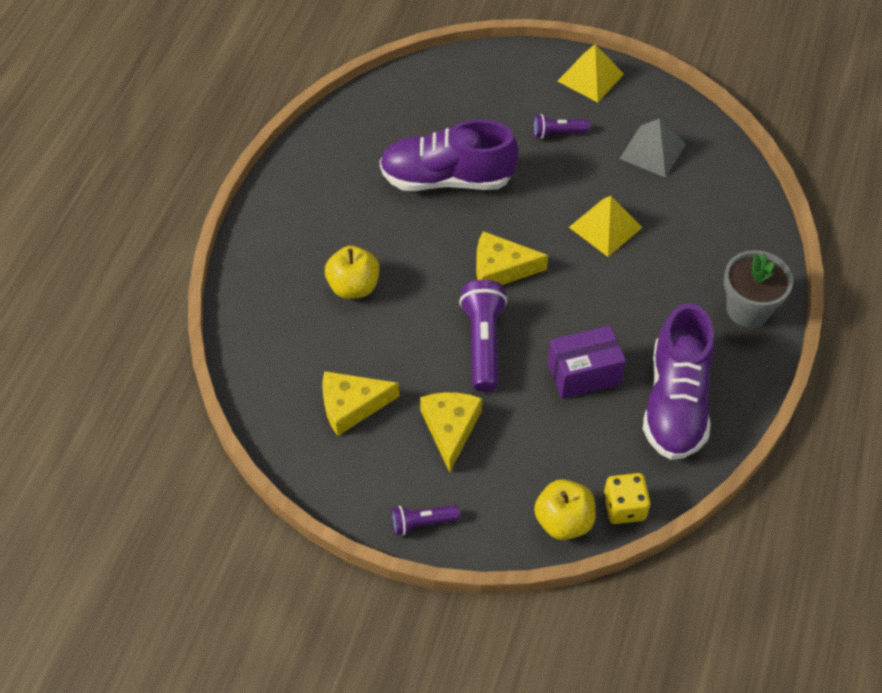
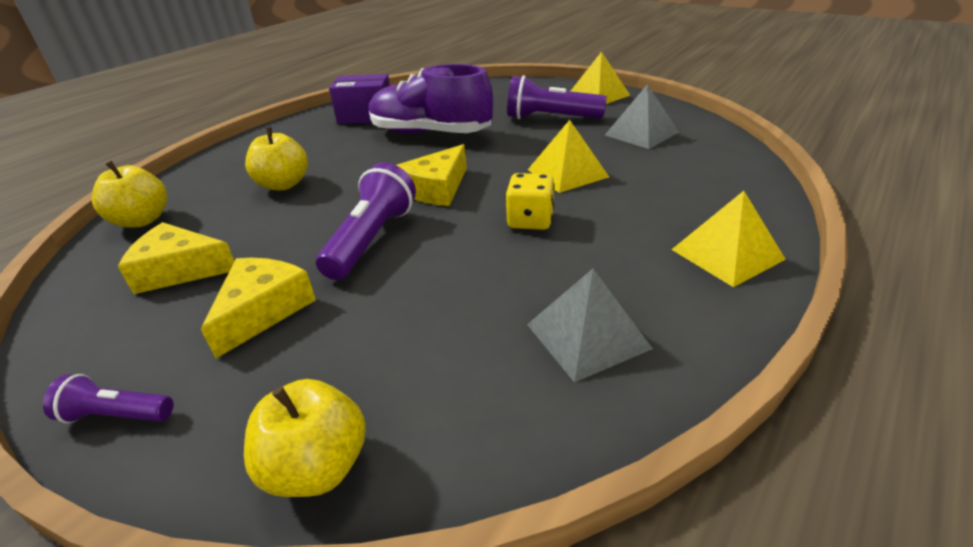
camera: 20 degrees right, 20 degrees down
(260, 358) = (142, 220): none -> yellow apple
(501, 268) = (436, 188): yellow cheese -> yellow cheese turned 75 degrees counterclockwise
(557, 133) = (551, 118): purple flashlight -> purple flashlight, size x1.79
(584, 374) = (472, 284): purple box -> purple box (366, 116)
(624, 507) = (432, 470): yellow dice -> yellow dice (530, 220)
(675, 402) = (588, 336): purple shoe -> grey pyramid
(748, 309) = (727, 254): grey flower pot -> yellow pyramid

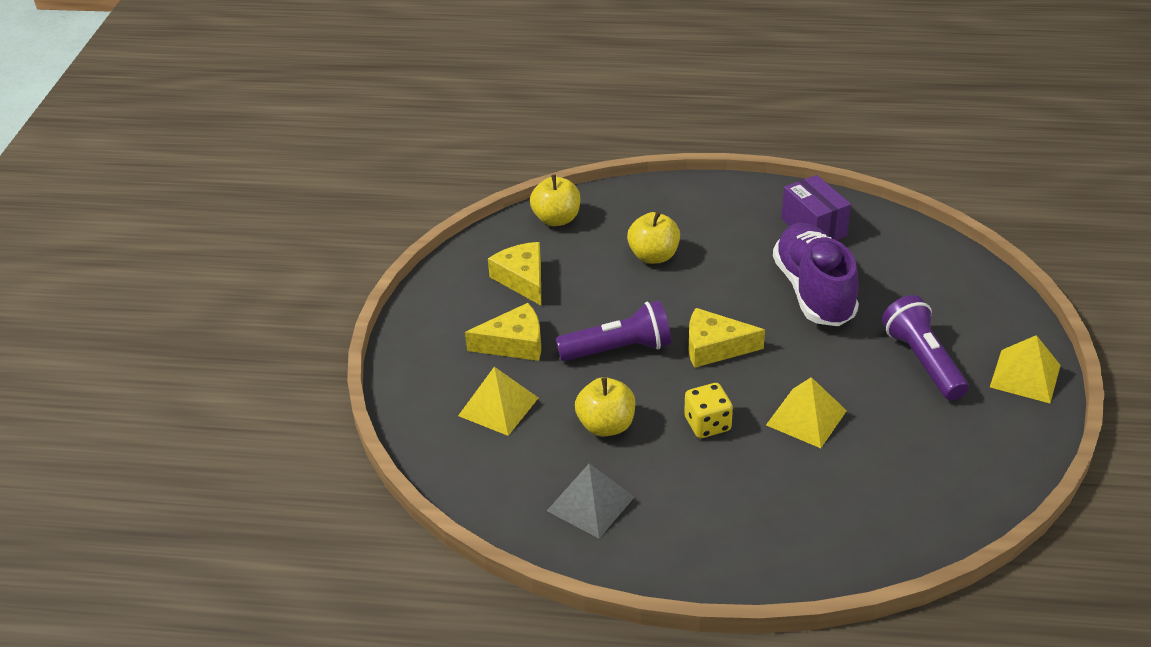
camera: 60 degrees right, 5 degrees up
(117, 415) = (411, 342): purple flashlight -> none
(317, 467) = (429, 435): yellow apple -> yellow apple (606, 425)
(641, 133) = (940, 443): grey pyramid -> none
(727, 254) = (741, 555): yellow pyramid -> yellow pyramid (498, 406)

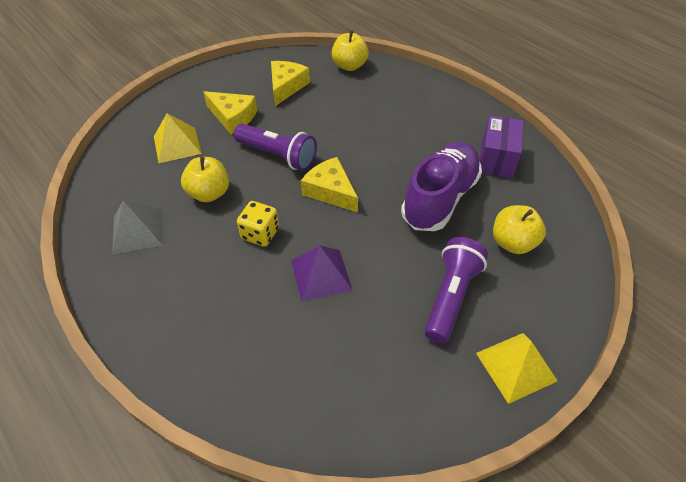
camera: 40 degrees right, 10 degrees up
(653, 256) = (372, 116): yellow apple -> yellow apple (512, 243)
(806, 418) = (321, 275): yellow pyramid -> purple pyramid

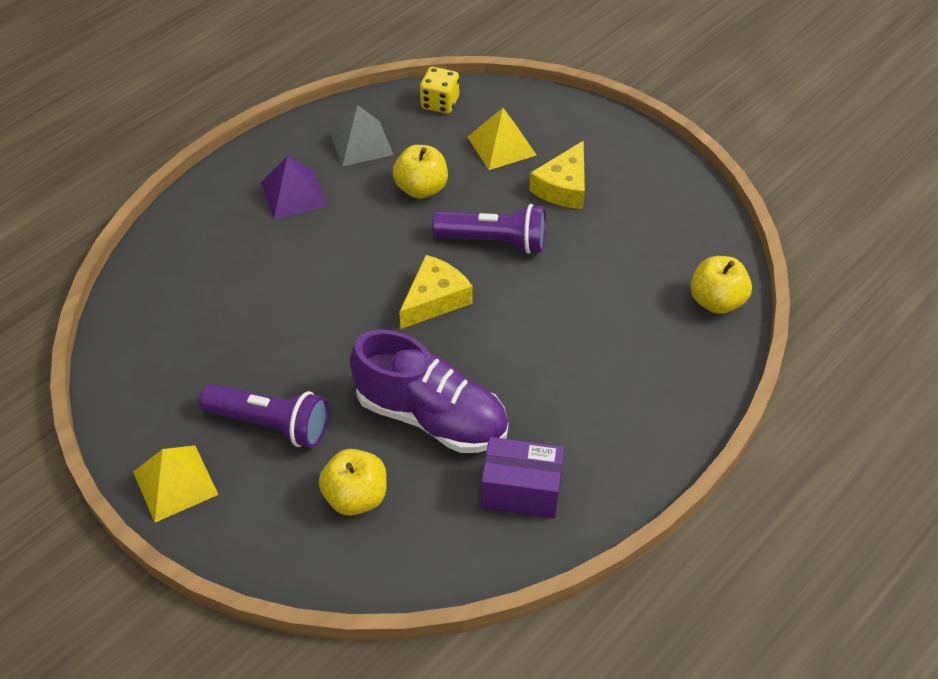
camera: 85 degrees right, 0 degrees up
(260, 234) = (361, 242): yellow dice -> yellow dice (440, 103)
(278, 156) = (494, 241): purple flashlight -> purple flashlight turned 105 degrees counterclockwise
(286, 87) = (643, 232): yellow cheese -> none
(321, 275) = (302, 301): purple pyramid -> purple pyramid (293, 194)

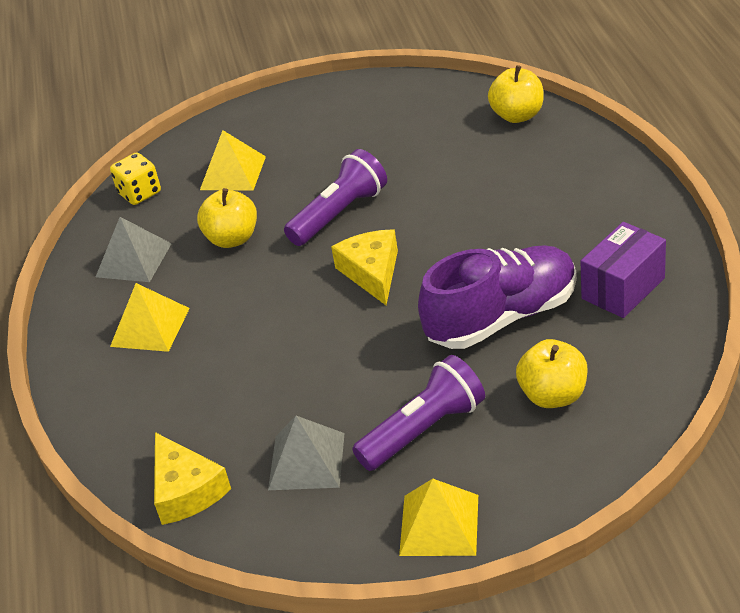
camera: 50 degrees left, 10 degrees down
(202, 364) = (307, 461): none -> grey pyramid
(293, 194) = (150, 327): purple pyramid -> yellow pyramid
(563, 187) = (318, 153): yellow cheese -> yellow cheese (186, 490)

